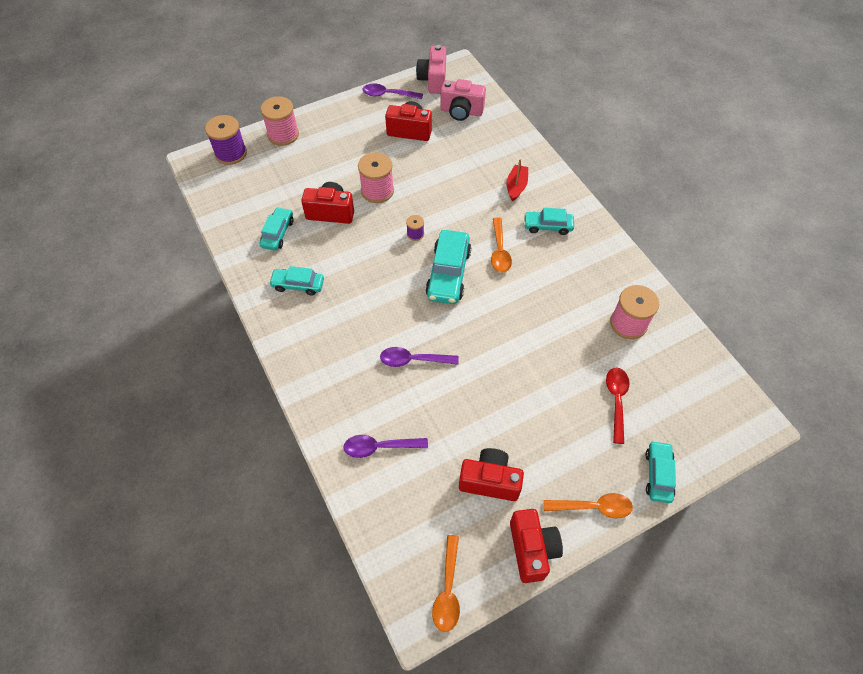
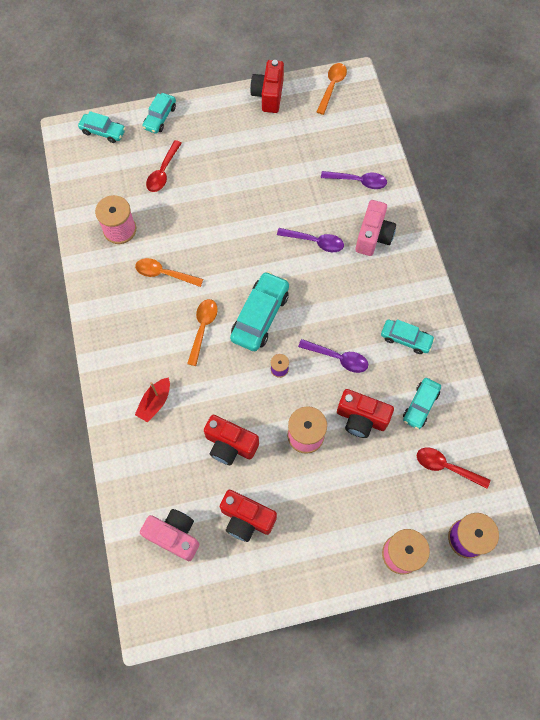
camera: 165 degrees left, 10 degrees up
(250, 194) = (446, 467): none -> red spoon
(388, 95) = (257, 593): purple spoon -> purple spoon (338, 358)
(433, 80) = (191, 605): pink camera -> pink camera (373, 236)
(490, 481) = (282, 141): red camera -> red camera (230, 445)
(547, 226) = (144, 345): turquoise car -> turquoise car (103, 132)
(593, 507) = (216, 109): orange spoon -> orange spoon (164, 274)

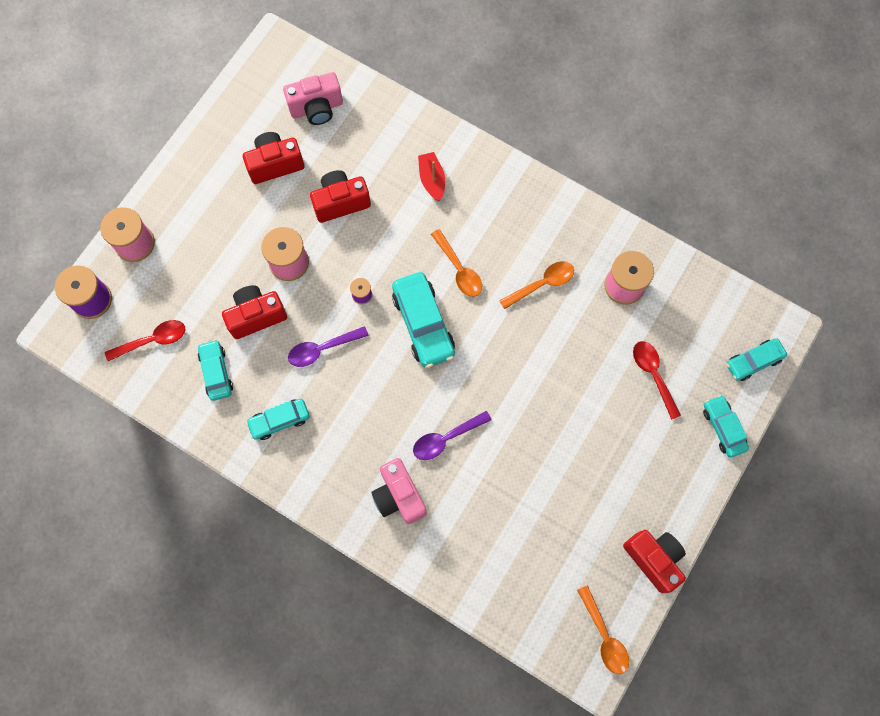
camera: 135 degrees right, 5 degrees up
(358, 181) = (469, 544): purple spoon -> none

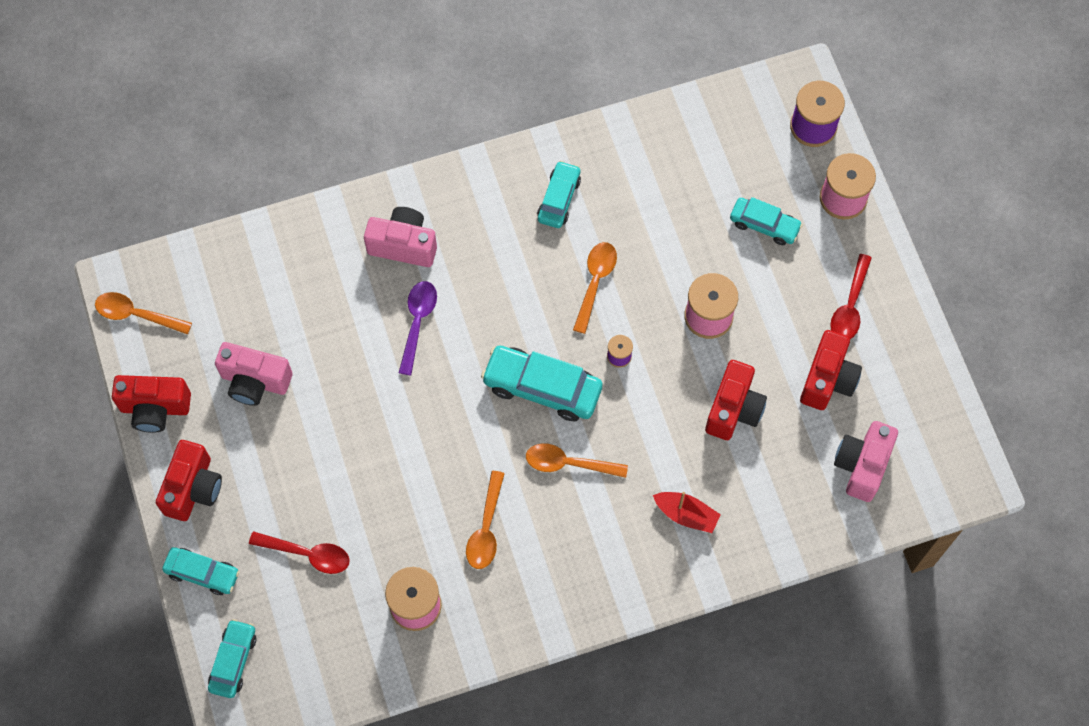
camera: 130 degrees right, 5 degrees down
(152, 340) = (728, 149): red spoon -> red spoon (850, 306)
(216, 372) = (651, 180): turquoise car -> turquoise car (764, 225)
(256, 316) = (677, 250): red camera -> red camera (193, 488)
(322, 349) = (595, 282): purple spoon -> orange spoon
(577, 509) = (255, 381): none -> pink camera

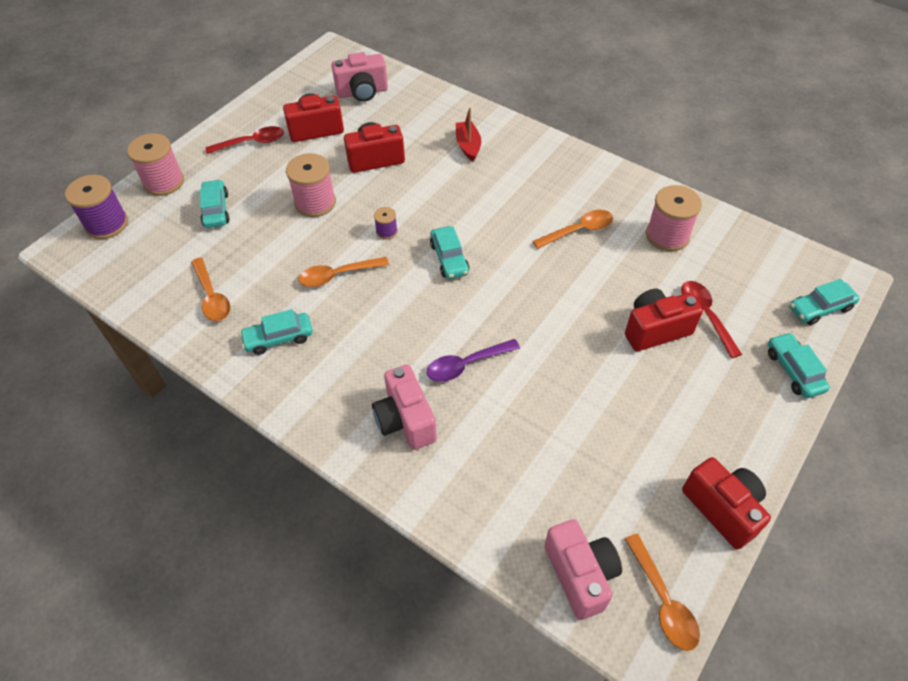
camera: 125 degrees left, 15 degrees down
(193, 488) = (747, 425): red camera -> red camera (655, 330)
(255, 381) = (622, 446): pink camera -> pink camera (580, 575)
(542, 387) = (449, 258): turquoise car -> turquoise car, size x0.62
(568, 463) = (490, 215): orange spoon -> orange spoon (212, 296)

